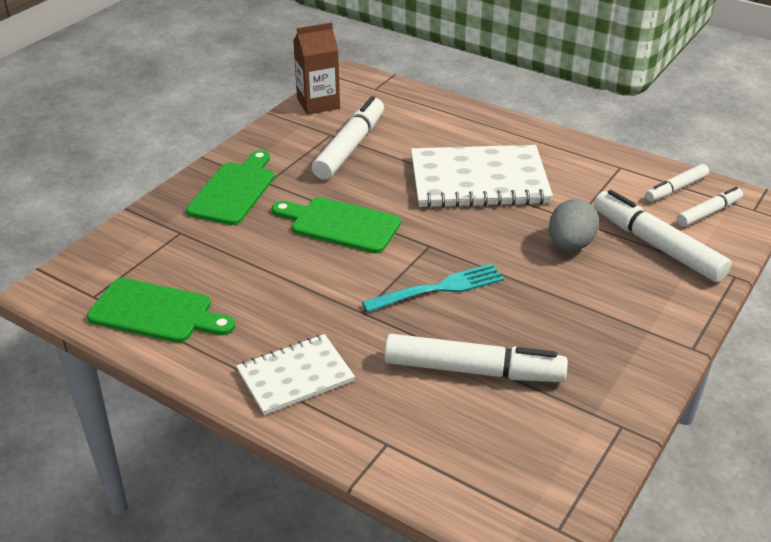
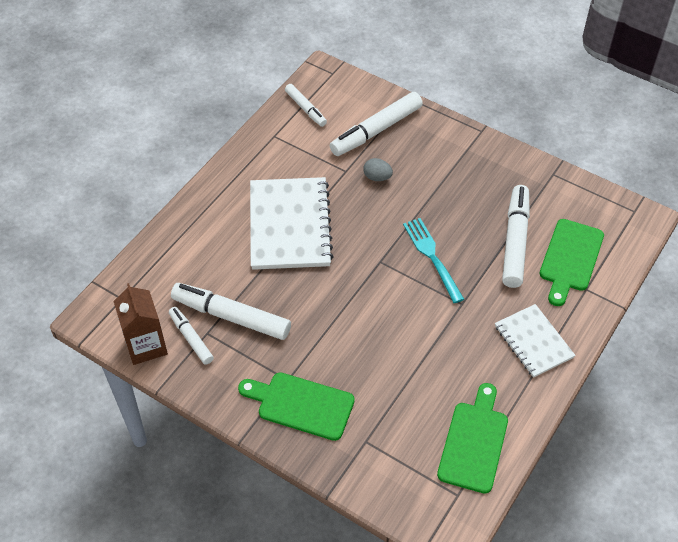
camera: 90 degrees left, 15 degrees up
(340, 224) = (353, 320): green cutting board -> green cutting board (570, 258)
(570, 245) = (377, 177): grey egg -> grey egg, size x0.64
(708, 212) = (336, 97): white marker -> white marker (191, 338)

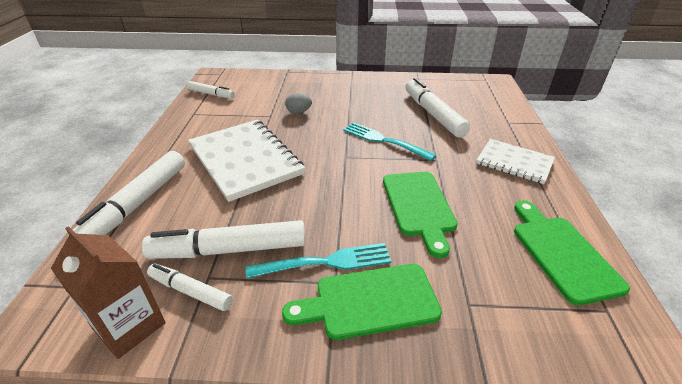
camera: 30 degrees left, 15 degrees down
(291, 360) = (324, 262): none -> turquoise fork
(376, 131) = (277, 91): white marker -> white marker (137, 204)
(570, 258) = (478, 111): green cutting board -> green cutting board (419, 206)

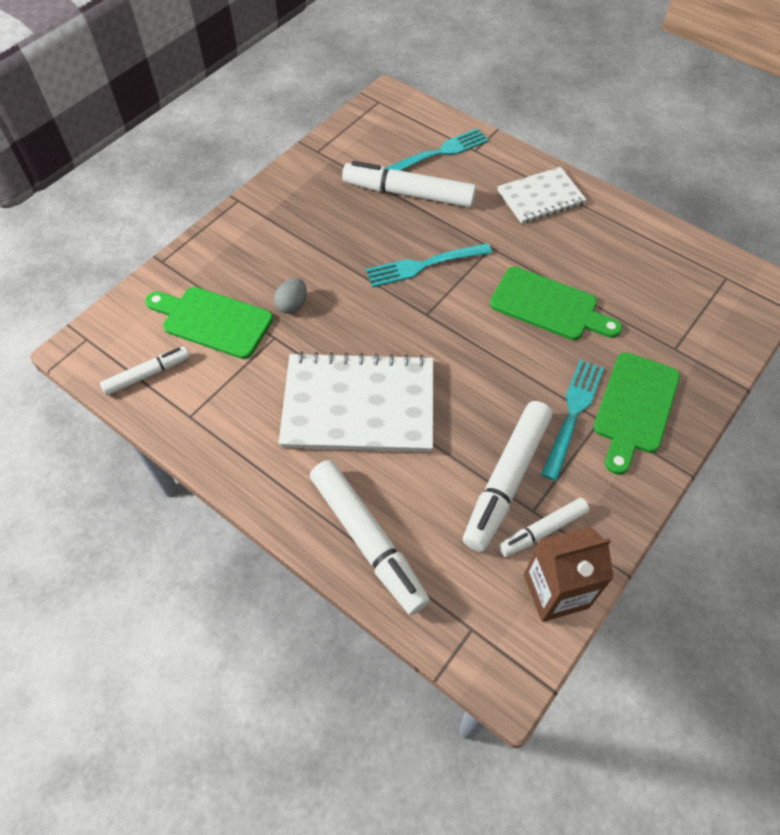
camera: 55 degrees left, 20 degrees up
(482, 111) = (439, 153): none -> turquoise fork
(562, 253) = (664, 258): green cutting board -> green cutting board (213, 321)

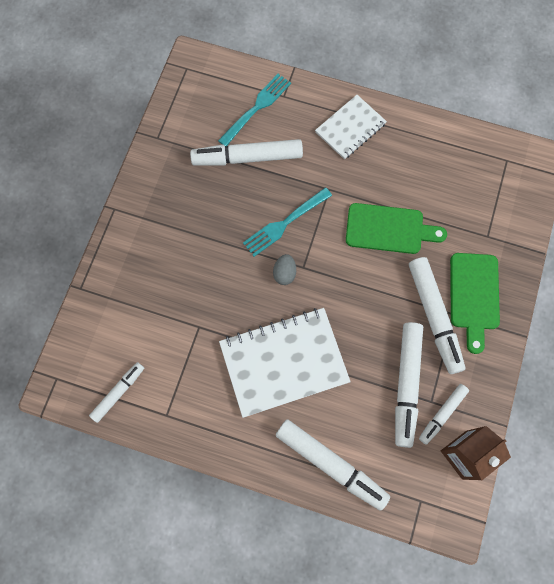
camera: 20 degrees left, 15 degrees up
(213, 321) = (146, 329): green cutting board -> none
(292, 305) = (200, 294): grey egg -> grey egg (284, 273)
(573, 414) = (434, 317): turquoise fork -> white marker

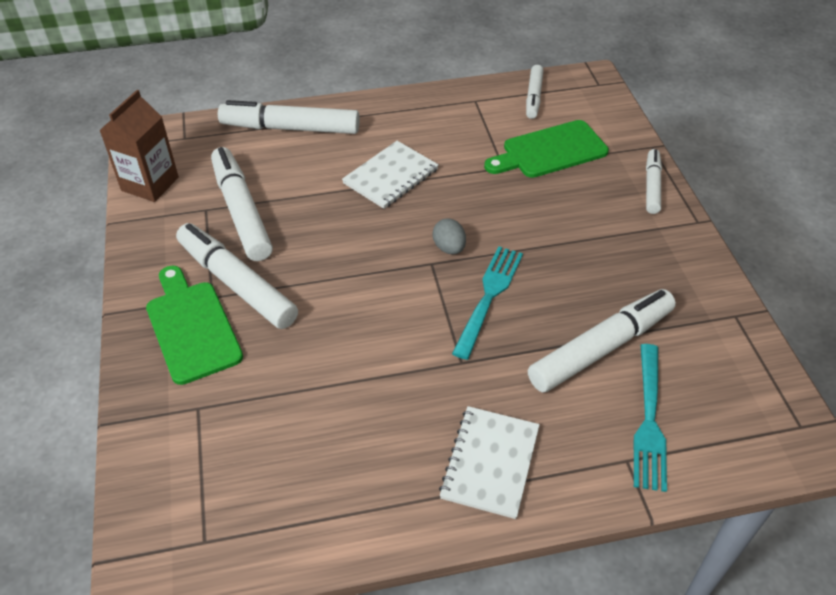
camera: 150 degrees right, 25 degrees down
(284, 362) = (391, 176): white notebook -> white notebook, size x0.59
(389, 229) = (347, 351): green cutting board -> green cutting board (550, 151)
(442, 414) = (188, 204): white marker -> white marker (652, 186)

